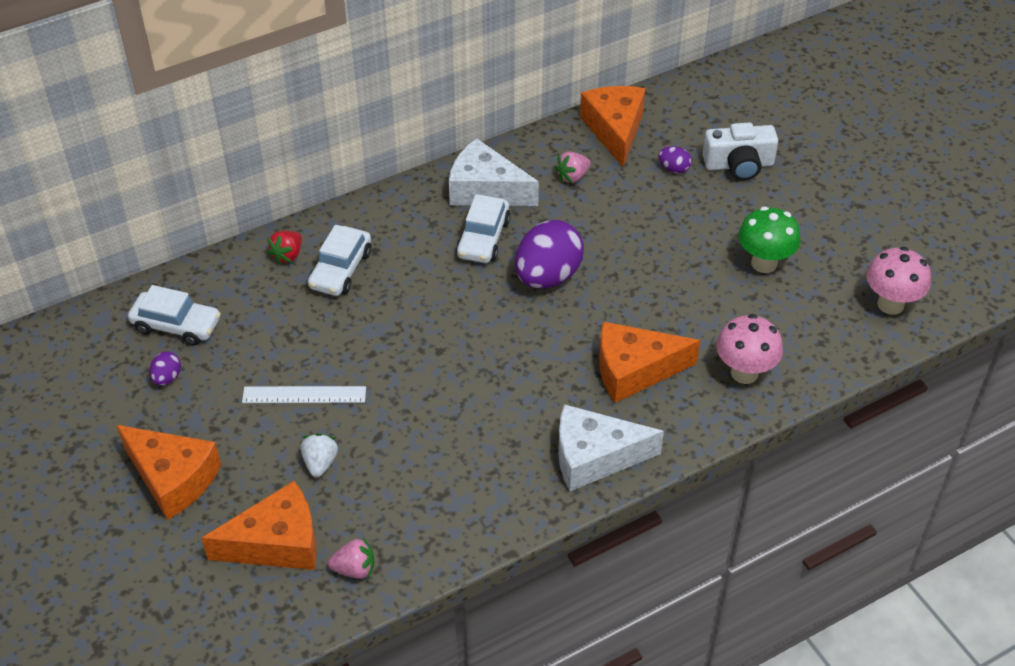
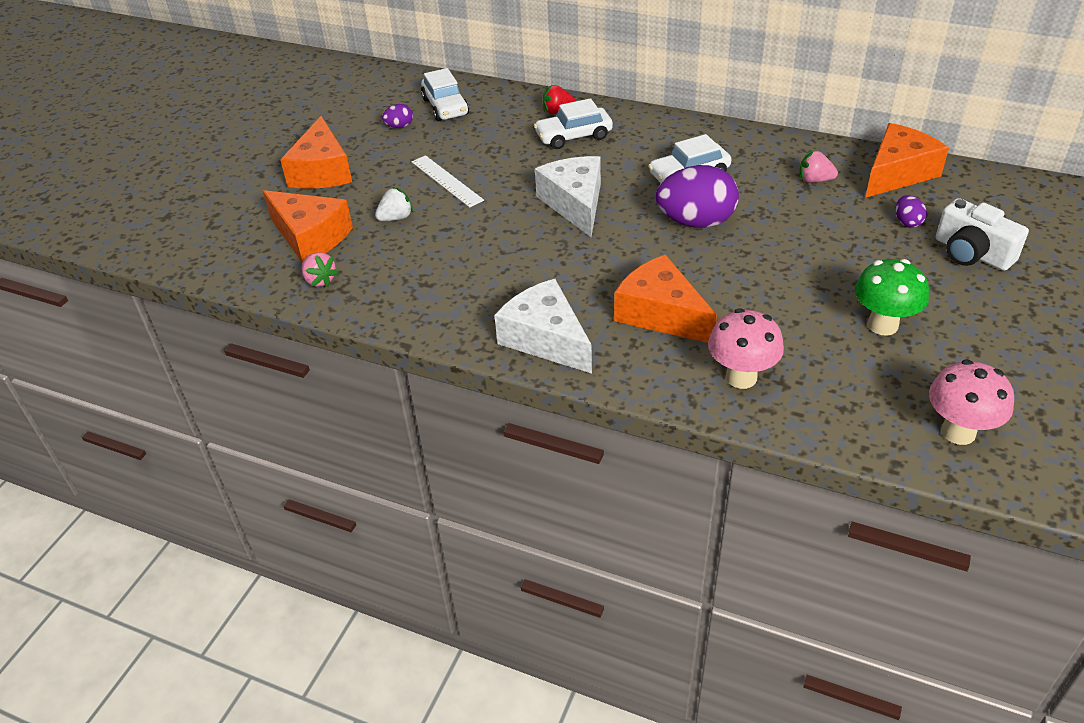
camera: 55 degrees right, 5 degrees down
(485, 190) = (737, 151): white cheese -> white cheese (575, 204)

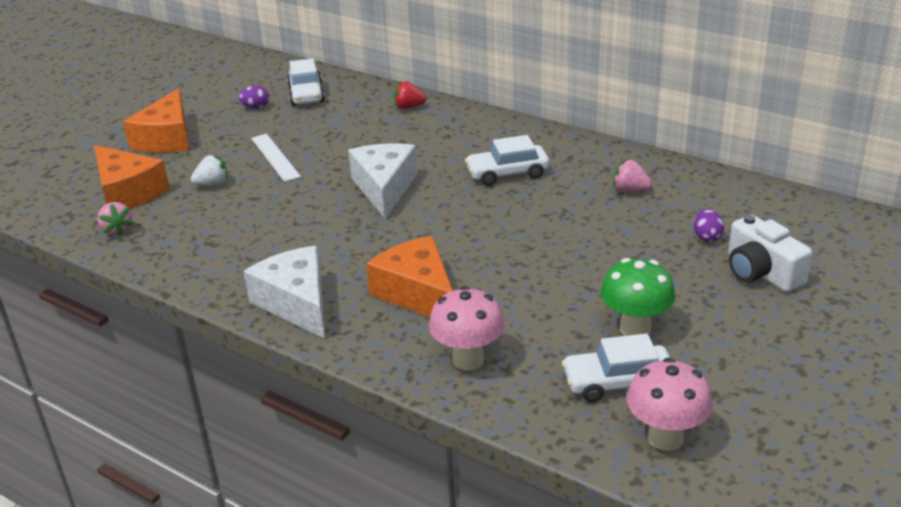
camera: 10 degrees right, 10 degrees down
(573, 136) = (413, 130): white car -> white car (618, 382)
(696, 222) = (493, 215): purple egg -> none
(897, 173) = (718, 191): orange cheese -> none

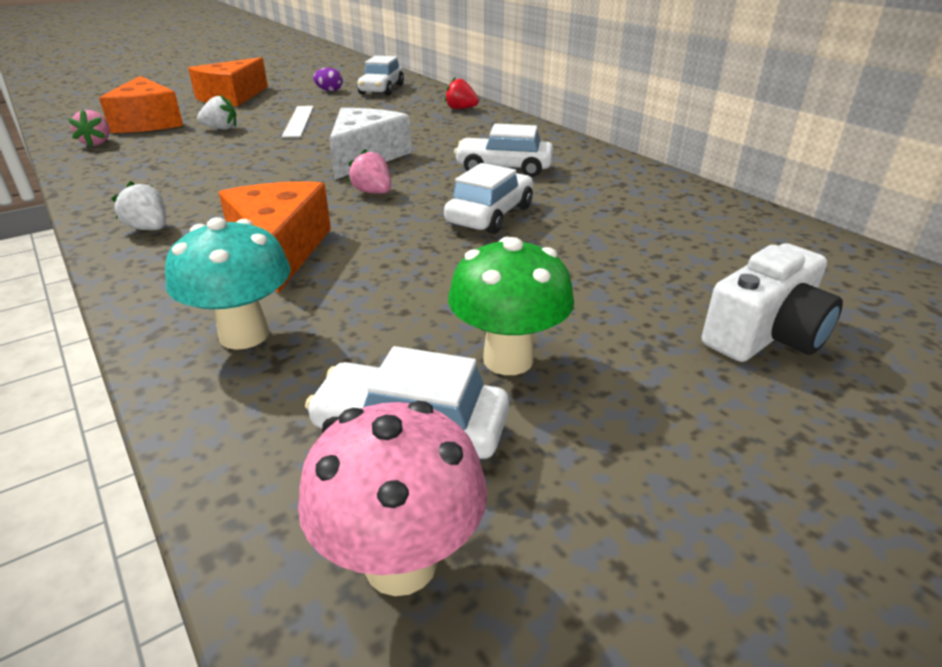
camera: 20 degrees right, 0 degrees up
(297, 303) = (149, 229): white cheese -> white strawberry
(468, 360) = (244, 335): pink mushroom -> turquoise mushroom
(536, 224) = (490, 215): none -> white car
(630, 190) = (635, 206): pink strawberry -> pink strawberry (373, 192)
(707, 237) = (705, 273): purple egg -> none
(761, 272) = (765, 334): white camera -> white camera turned 120 degrees counterclockwise

